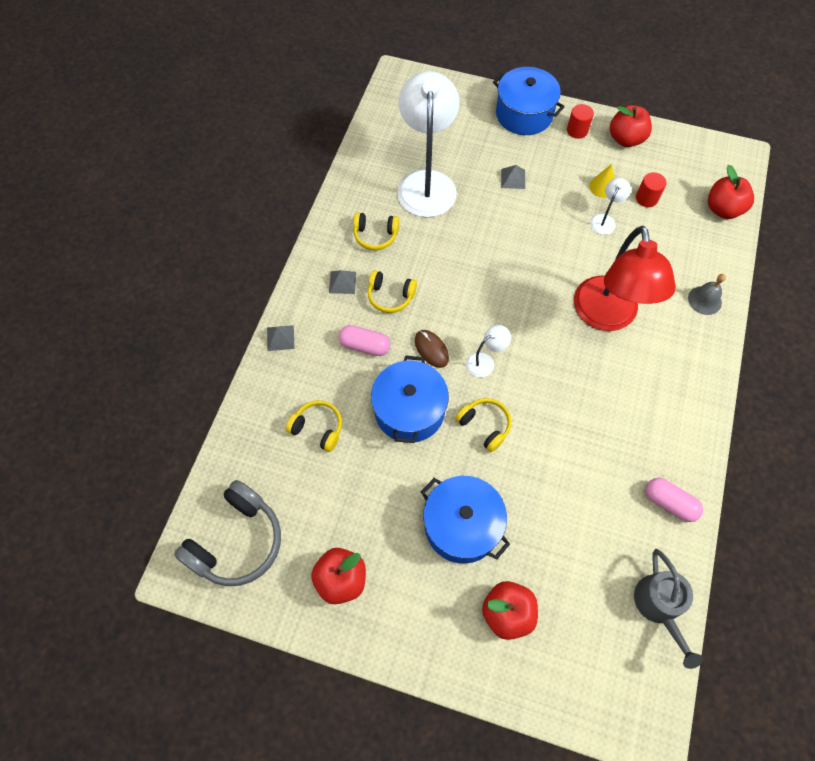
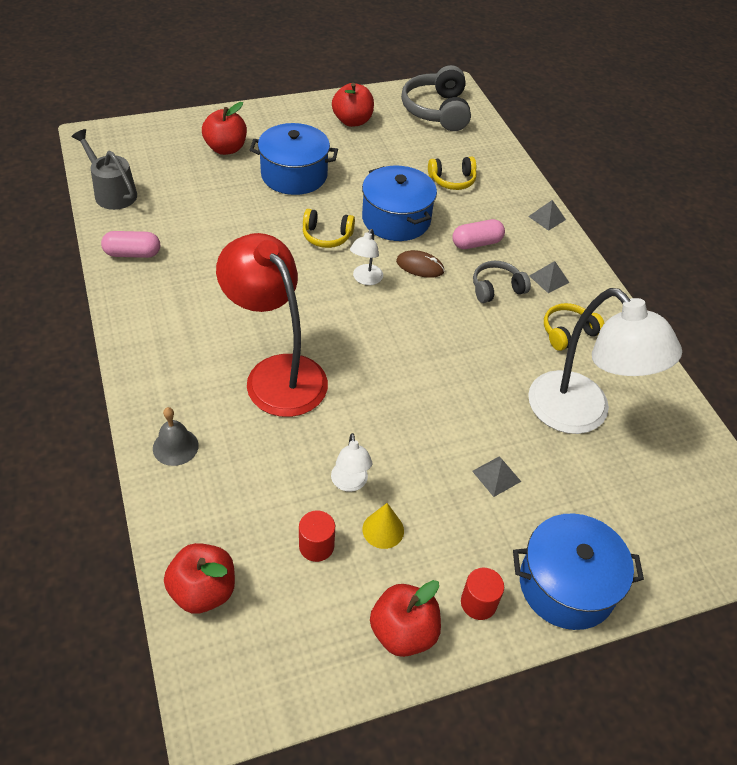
camera: 140 degrees right, 15 degrees down
(390, 296) = (496, 288): yellow headphones -> grey headphones

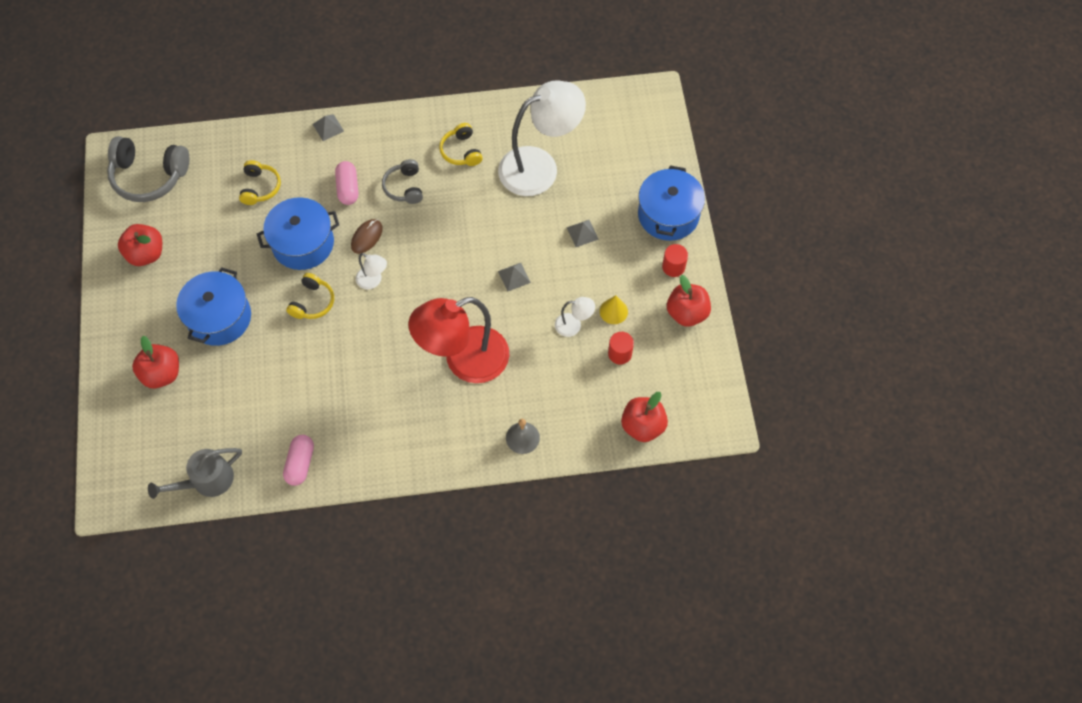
camera: 75 degrees left, 15 degrees up
(549, 279) = (401, 147): grey pyramid -> grey pyramid (514, 277)

